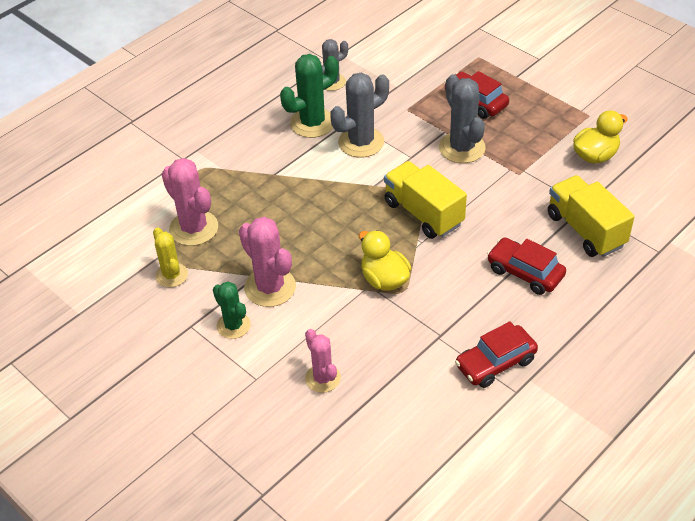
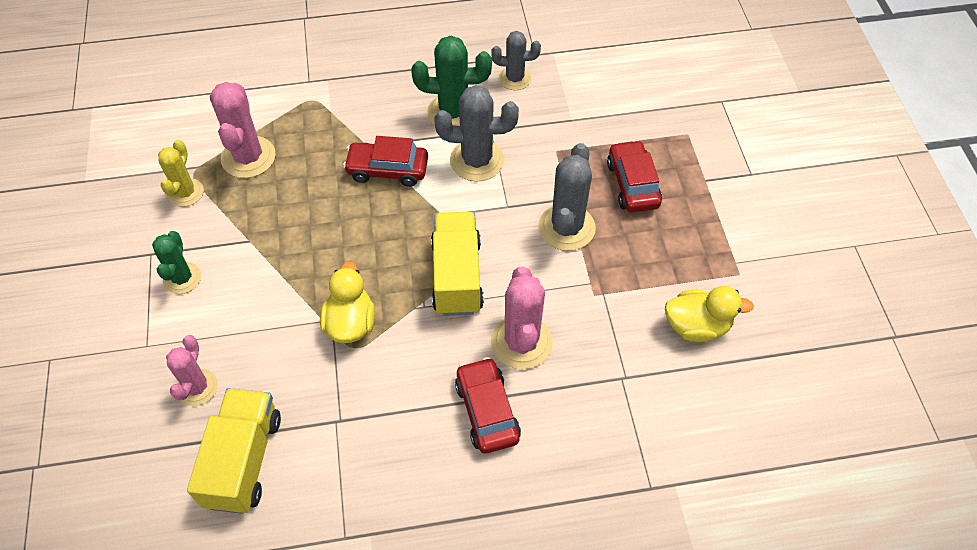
camera: 35 degrees right, 10 degrees up
(270, 287) = (248, 261): pink cactus -> pink cactus (521, 342)
(495, 363) = (358, 490): red car -> red car (387, 170)
(585, 230) = (597, 406): yellow truck -> yellow truck (244, 460)

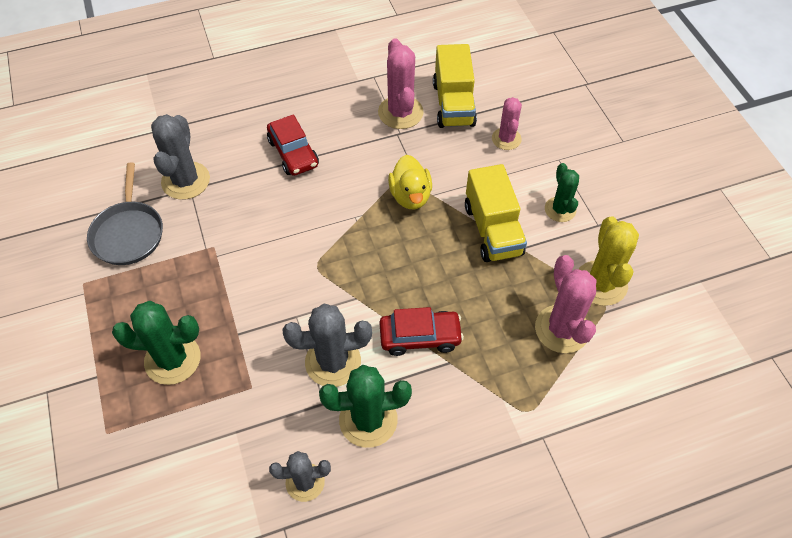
camera: 170 degrees right, 0 degrees up
(186, 192) = (601, 283): yellow cactus -> yellow cactus, size x1.57
(457, 276) = (332, 244): yellow truck -> yellow truck (493, 230)
(521, 342) = (272, 201): pink cactus -> pink cactus (400, 112)
(566, 228) = (238, 303): grey cactus -> grey cactus (186, 181)
(632, 184) = (172, 359): red car -> green cactus
(696, 326) = (128, 233): yellow duck -> grey pan

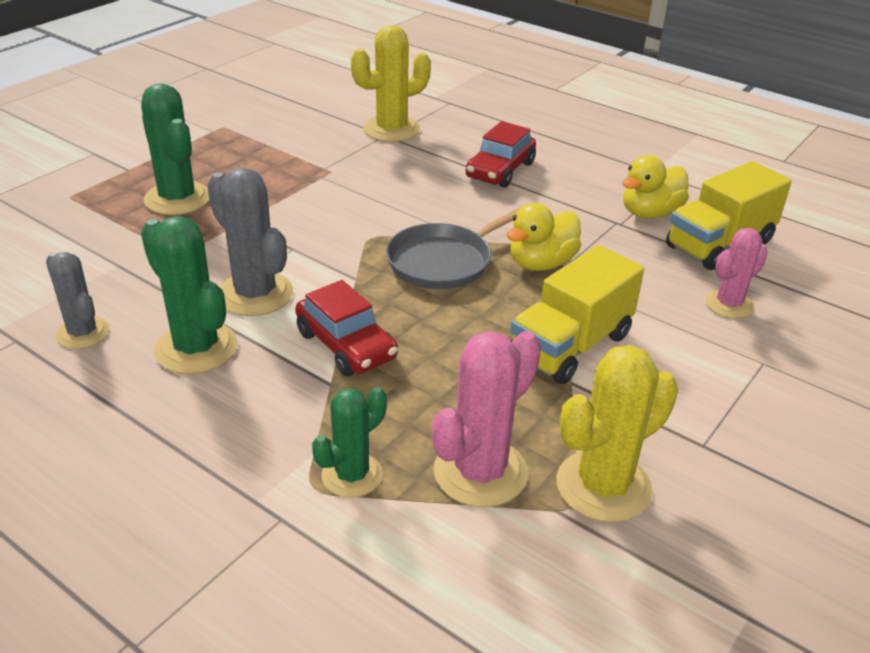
camera: 55 degrees right, 20 degrees down
(128, 233) = (299, 126): grey pan -> grey pan (443, 261)
(186, 181) = (391, 129): grey cactus -> yellow cactus
(400, 112) = (650, 213): pink cactus -> yellow duck
(560, 209) = (680, 395): green cactus -> green cactus (352, 475)

